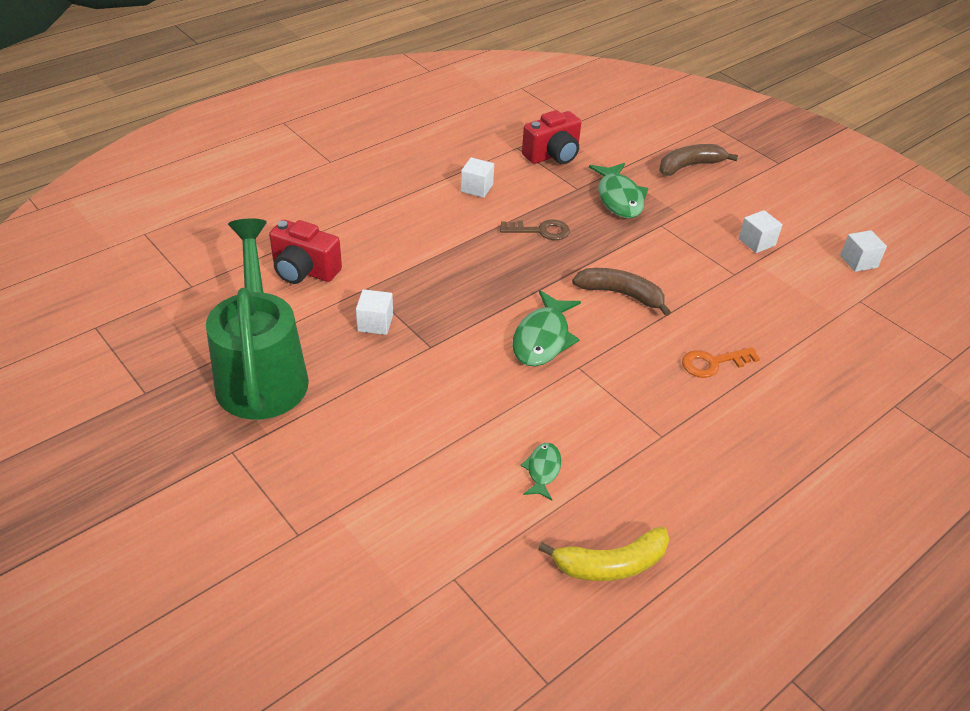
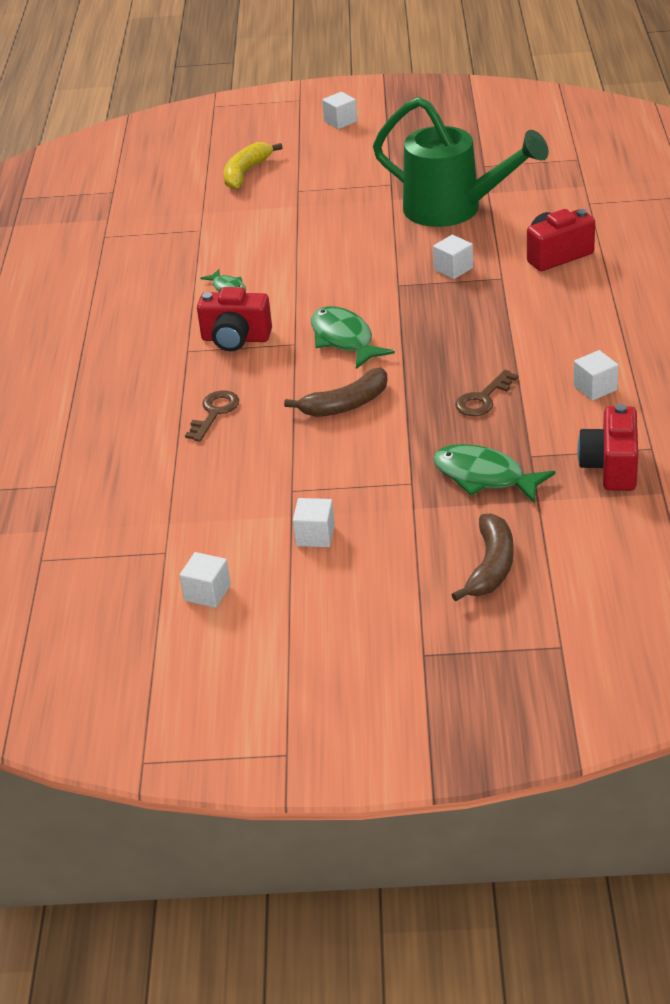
camera: 135 degrees right, 5 degrees down
(72, 602) = (340, 121): none -> white cube
(611, 564) = (133, 284): yellow banana -> yellow banana (246, 173)
(612, 411) = (235, 339): none -> red camera
(713, 363) = (214, 413): orange key -> brown key

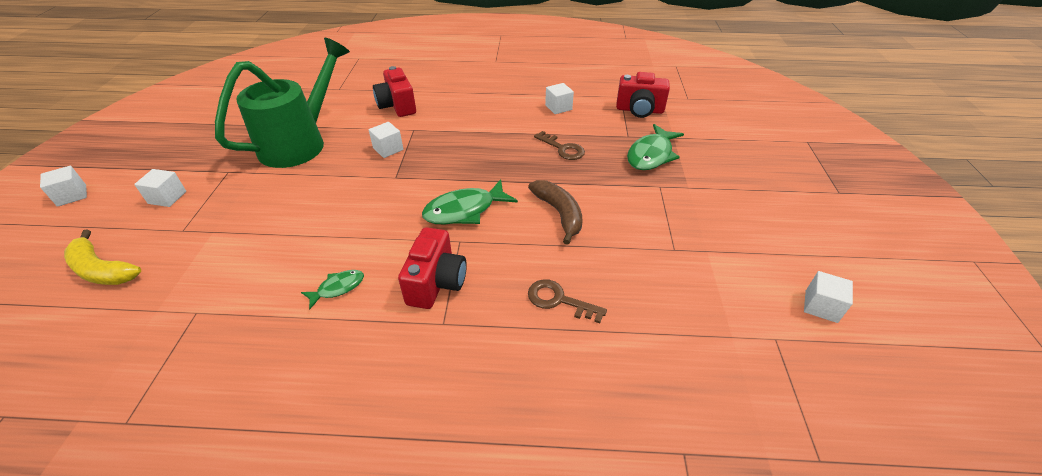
camera: 90 degrees left, 5 degrees up
(315, 535) = (730, 237): white cube -> white cube (167, 197)
(491, 566) = (743, 159): brown banana -> none

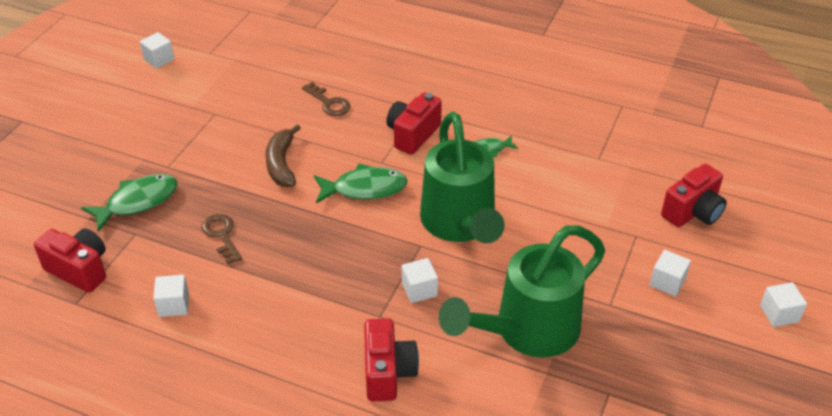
camera: 160 degrees left, 0 degrees up
(102, 270) = (693, 212): yellow banana -> red camera
(362, 201) = (460, 224): none -> green watering can

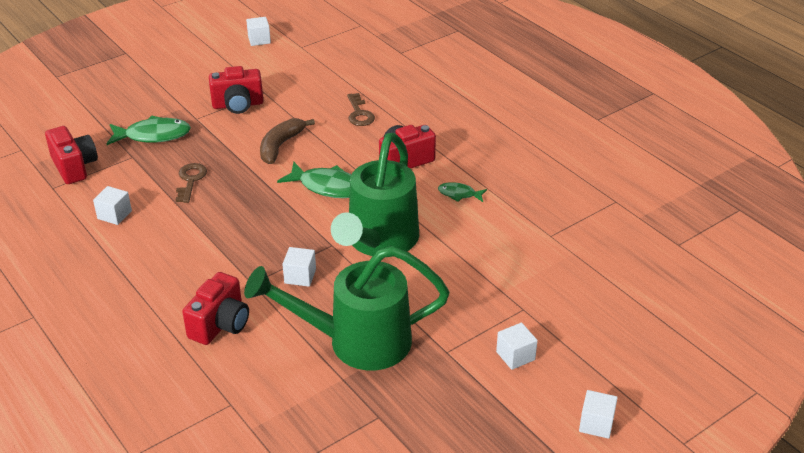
camera: 30 degrees right, 5 degrees down
(693, 212) = (596, 311): red camera -> red camera (238, 105)

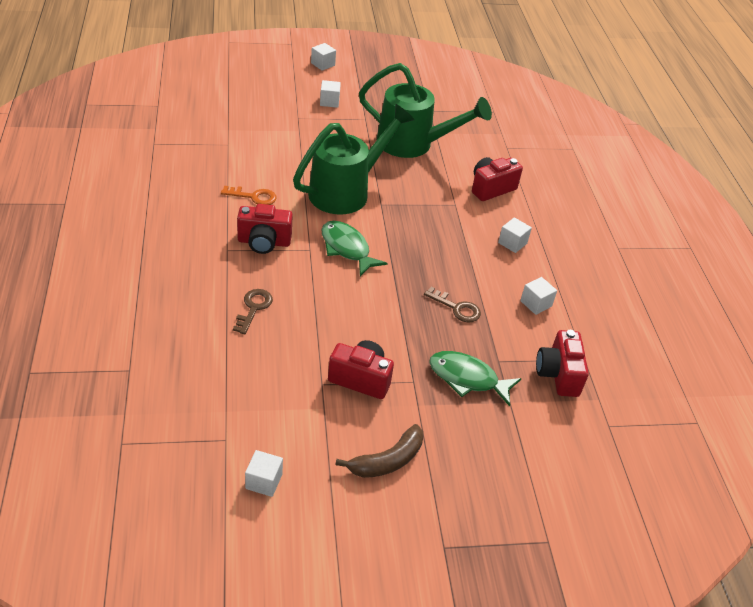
camera: 155 degrees left, 5 degrees up
(190, 180) = (456, 308): brown key -> brown key turned 90 degrees counterclockwise
(280, 146) = (355, 307): brown banana -> brown banana (387, 461)
(300, 276) = (419, 194): white cube -> white cube (512, 243)
(459, 194) = (253, 197): green fish -> orange key

